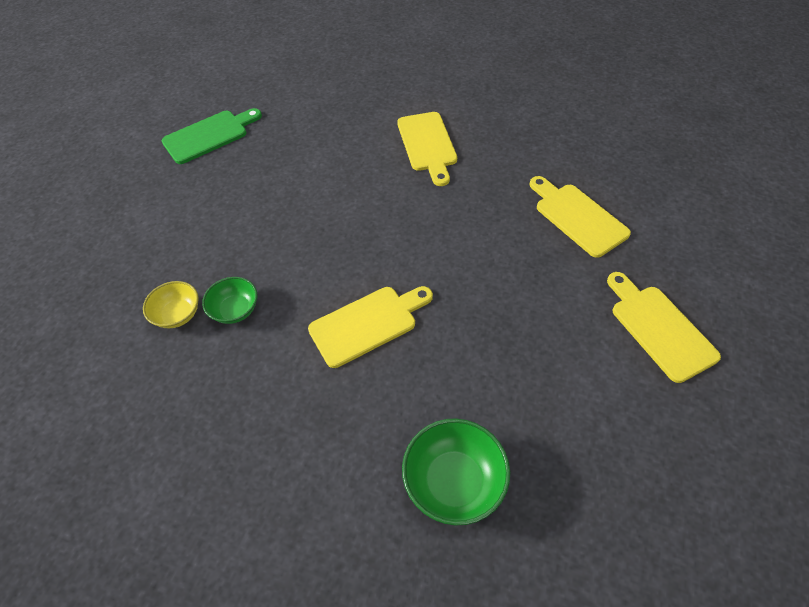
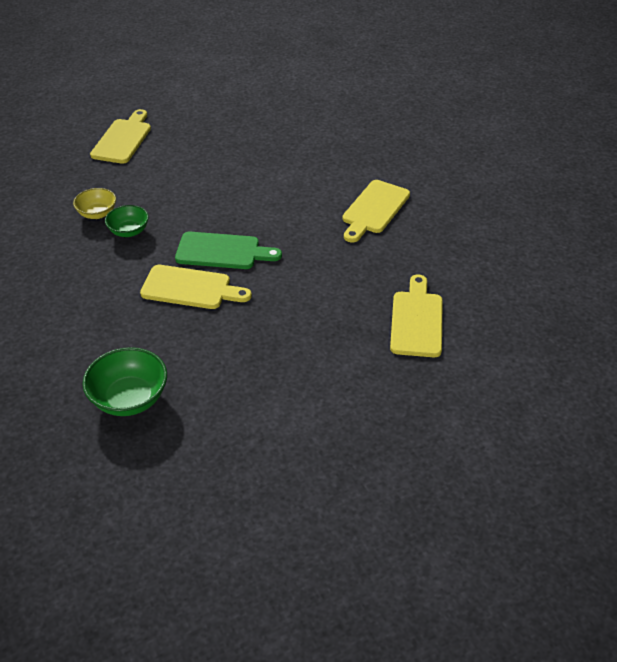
camera: 40 degrees right, 10 degrees down
(209, 135) = (237, 121): green cutting board -> green cutting board (222, 251)
(659, 328) = (371, 421): yellow cutting board -> yellow cutting board (123, 139)

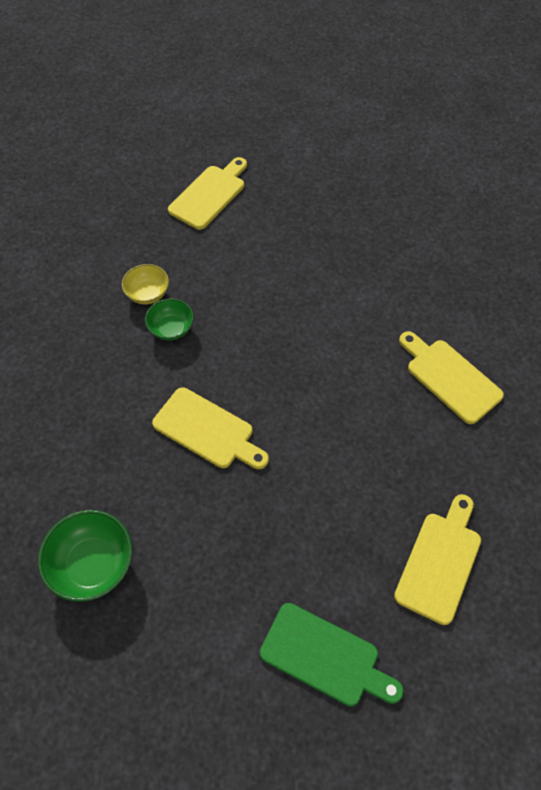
camera: 20 degrees right, 15 degrees up
(222, 251) = (259, 388): green cutting board -> green cutting board (325, 656)
(374, 209) = (450, 378): yellow cutting board -> yellow cutting board turned 90 degrees clockwise

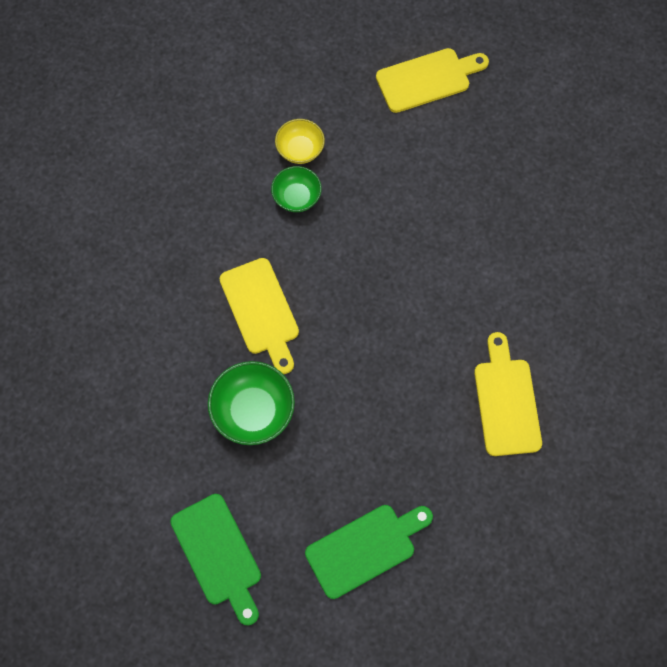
camera: 35 degrees right, 10 degrees up
(93, 564) = (98, 363): green bowl -> green bowl (253, 411)
(440, 562) = (365, 548): yellow cutting board -> green cutting board

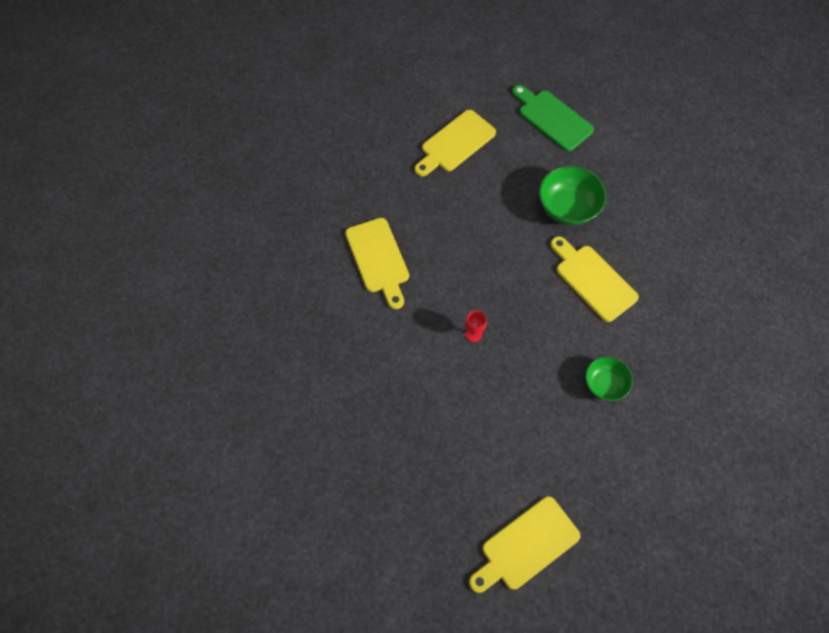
camera: 165 degrees right, 5 degrees down
(300, 150) = (620, 432): yellow bowl -> none
(365, 548) = (455, 143): green cutting board -> yellow cutting board
(418, 283) = (473, 334): none -> red goblet

